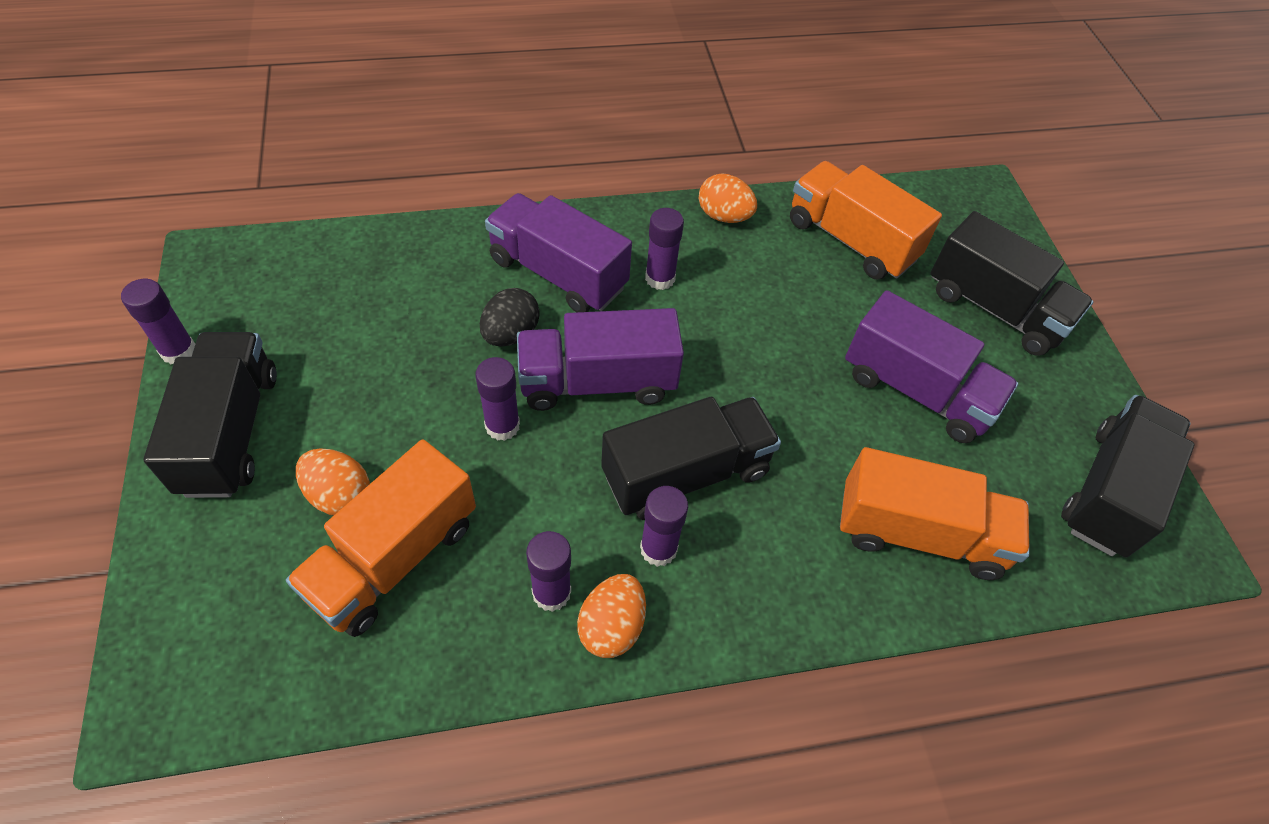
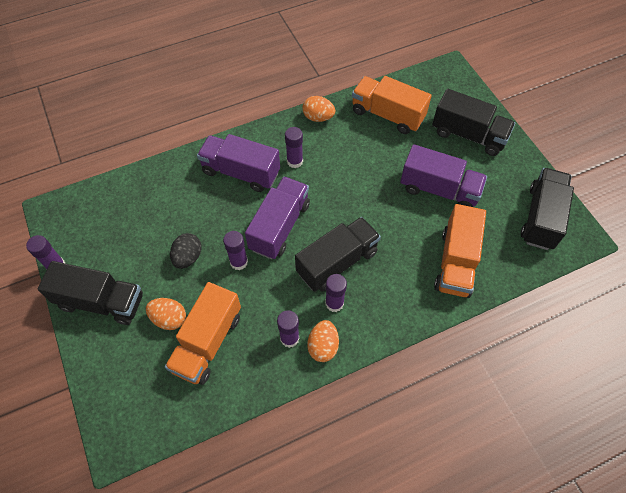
camera: 10 degrees left, 5 degrees up
(230, 432) = (101, 301): black truck -> black truck turned 120 degrees clockwise
(510, 334) = (227, 212): black egg -> black egg (188, 257)
(597, 382) = (279, 226): purple truck -> purple truck turned 135 degrees clockwise
(919, 533) = (456, 262): orange truck -> orange truck turned 105 degrees clockwise

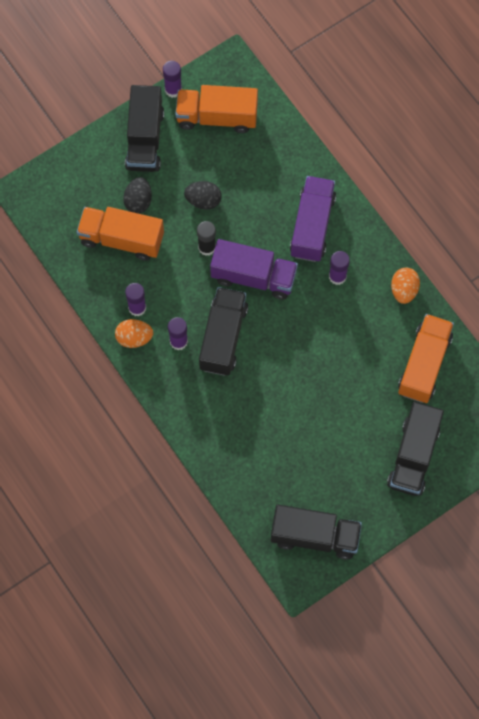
camera: 80 degrees right, 10 degrees up
(169, 319) = (138, 201): orange egg -> black egg
(239, 262) = (207, 247): purple glue stick -> black glue stick
(337, 262) = (223, 337): black truck -> black truck turned 120 degrees counterclockwise
(439, 189) = (330, 429): purple truck -> none
(456, 262) = (244, 451): orange truck -> orange truck (217, 117)

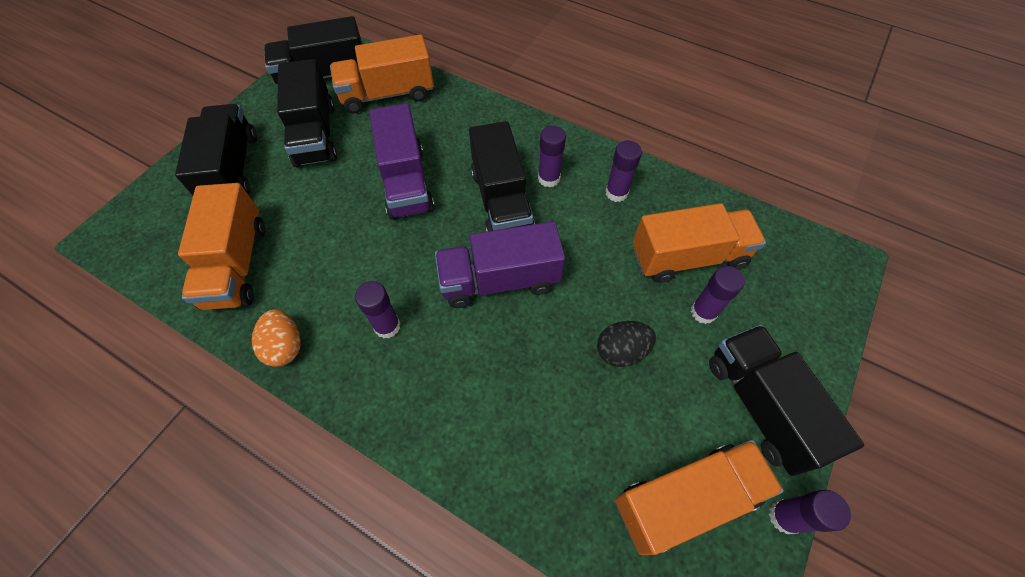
camera: 155 degrees right, 10 degrees down
(134, 338) = (599, 164): orange egg -> none
(138, 201) = (703, 312): black egg -> purple glue stick
(207, 247) = (579, 291): black glue stick -> none
(267, 486) = (387, 94): none -> orange truck
(312, 226) = (451, 382): purple truck -> purple truck (406, 182)
(340, 465) = (315, 134): none -> black truck

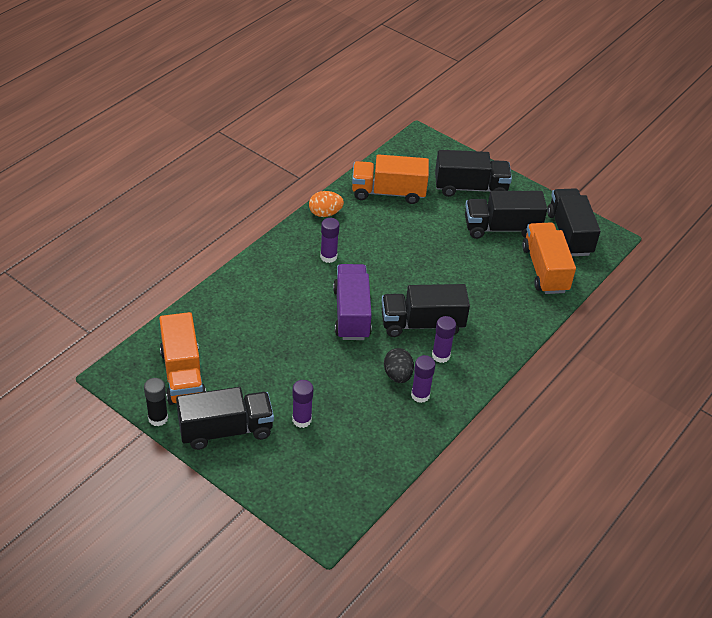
camera: 95 degrees right, 15 degrees down
(406, 182) = (448, 274): purple truck -> none
(621, 351) = (283, 366): black egg -> black egg (397, 375)
(688, 257) = (350, 424): orange truck -> none
(784, 516) = (158, 418): purple glue stick -> black glue stick

